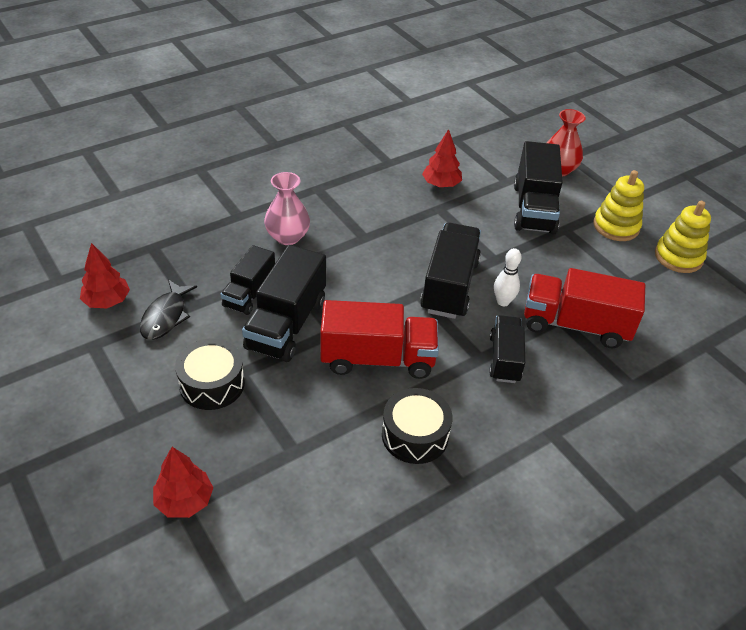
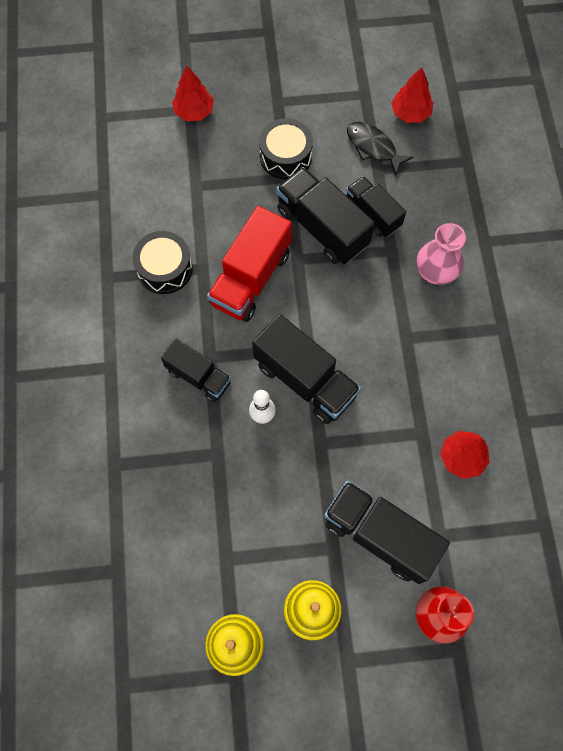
camera: 120 degrees right, 25 degrees up
(575, 325) = (203, 463): red truck -> none

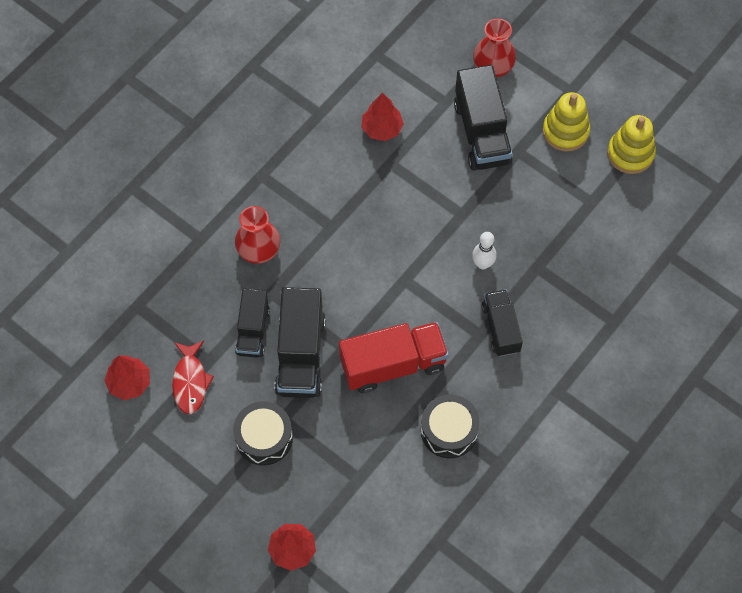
camera: 135 degrees left, 5 degrees down
(305, 380) = (430, 261): black truck -> none
(373, 147) = (190, 382): black fish -> red fish
(436, 271) = (259, 250): pink vase -> red vase

